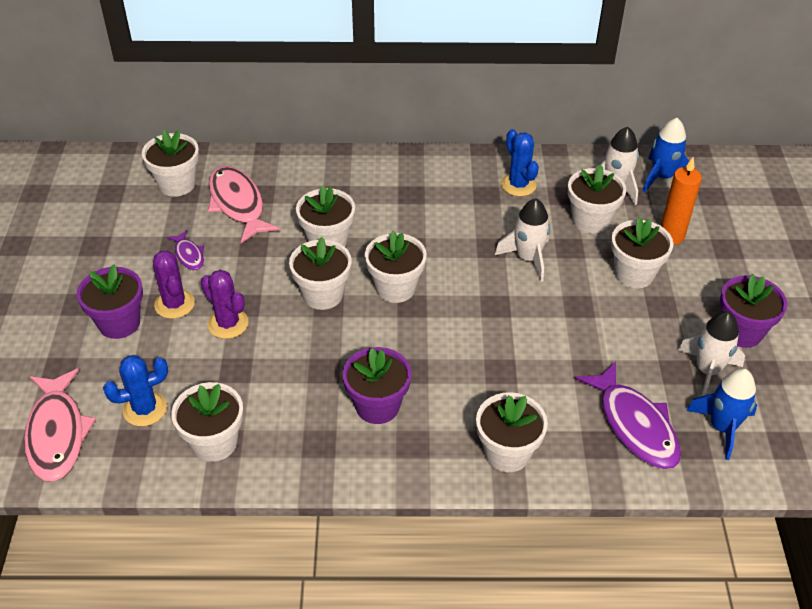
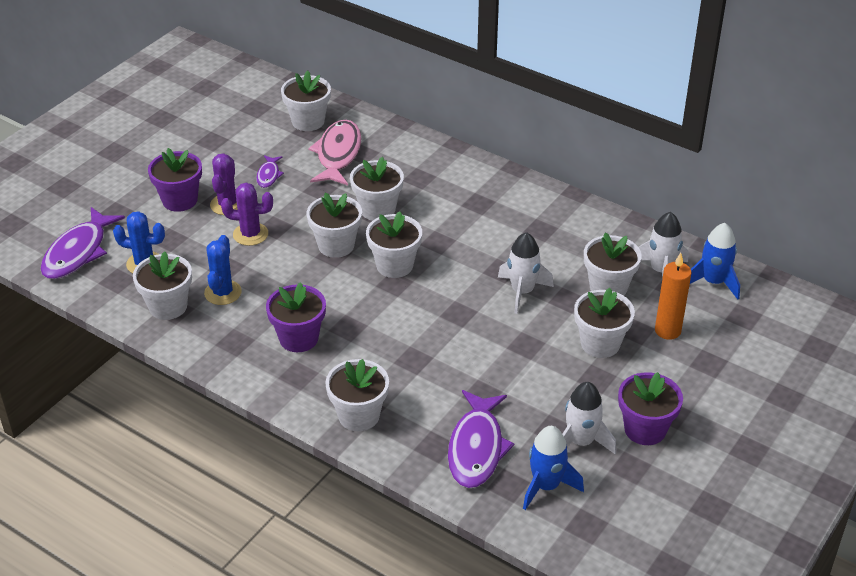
camera: 35 degrees right, 5 degrees down
(57, 433) = (78, 252): pink fish -> purple fish
(228, 324) = (250, 234): purple cactus -> purple cactus turned 75 degrees counterclockwise
(518, 185) = (576, 233): blue cactus -> blue cactus (223, 293)

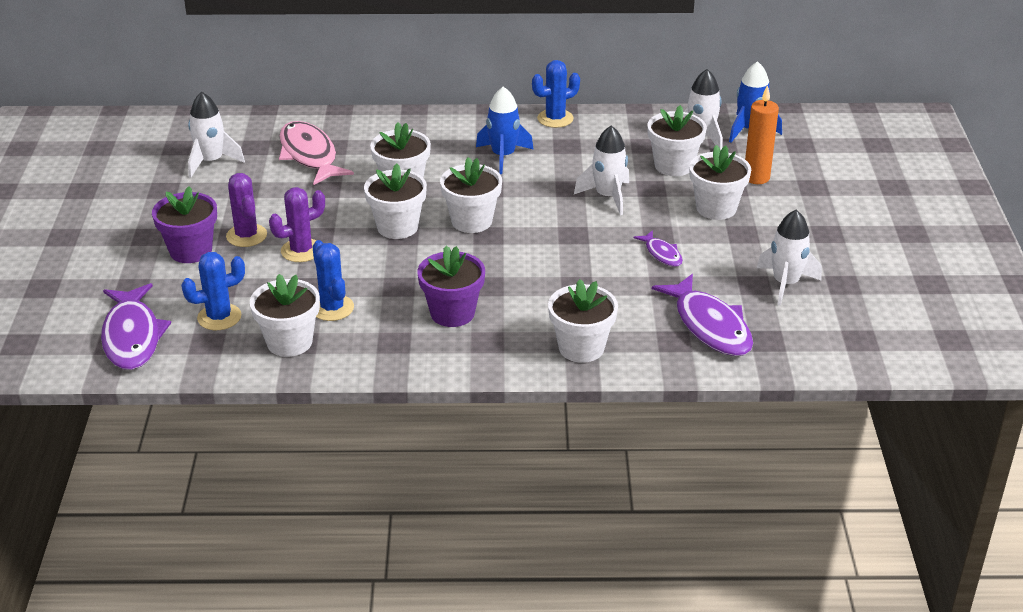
camera: 35 degrees left, 5 degrees down
(266, 130) = (211, 161): none -> white rocket
(268, 175) = (260, 197): purple fish -> purple fish (662, 254)
(308, 121) = (246, 139): white flower pot -> none
(546, 486) = (797, 327): blue rocket -> blue rocket (503, 156)
(557, 200) = (555, 118): none -> blue cactus
(645, 429) = (822, 253): purple flower pot -> none

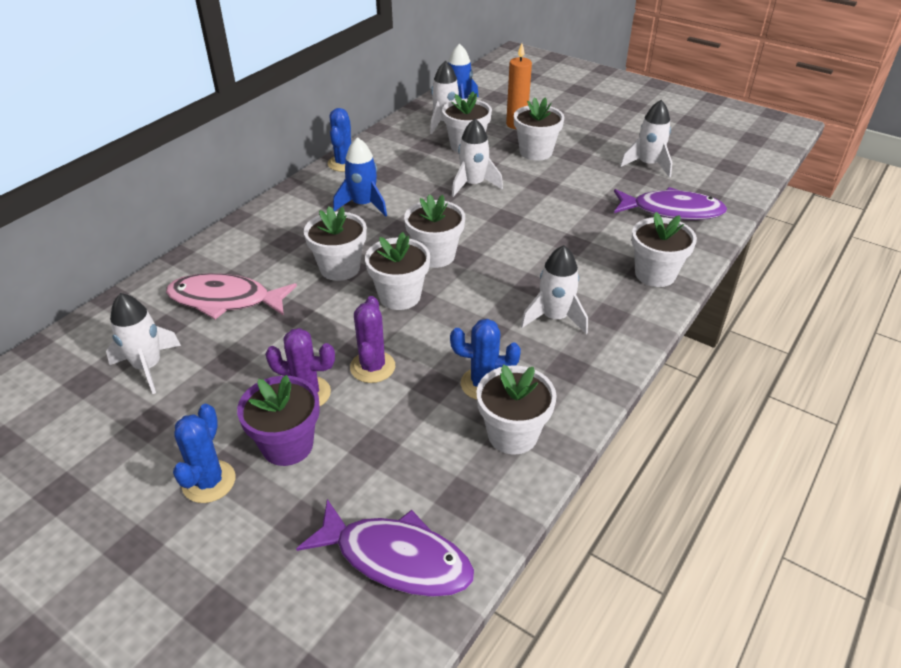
camera: 55 degrees left, 5 degrees up
(219, 317) = (426, 470): blue cactus -> blue cactus (209, 482)
(452, 313) = (554, 318): purple flower pot -> white rocket
(662, 254) = (568, 193): purple fish -> none

